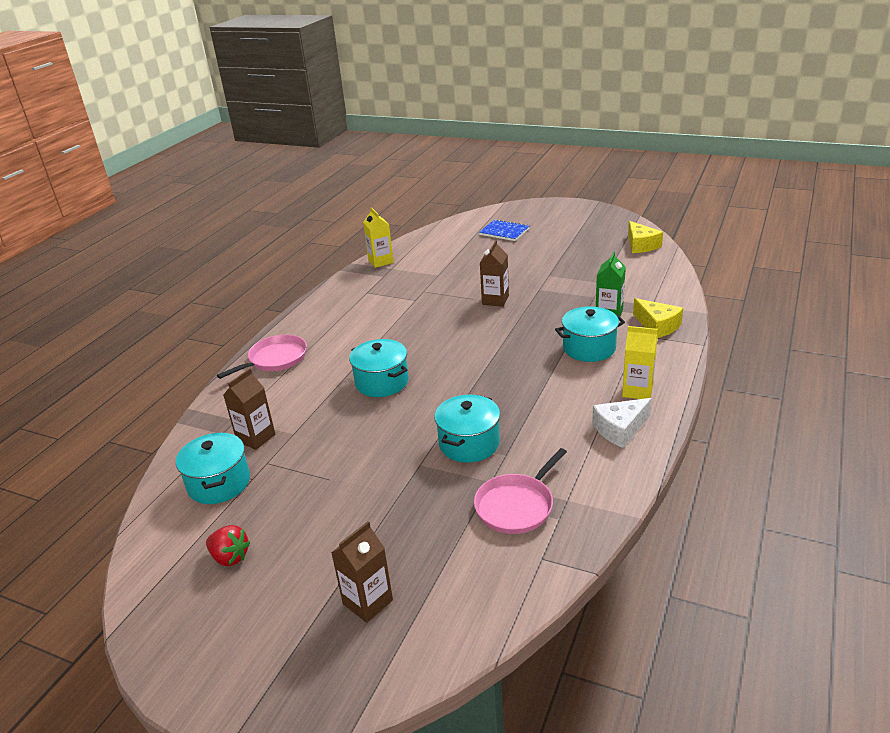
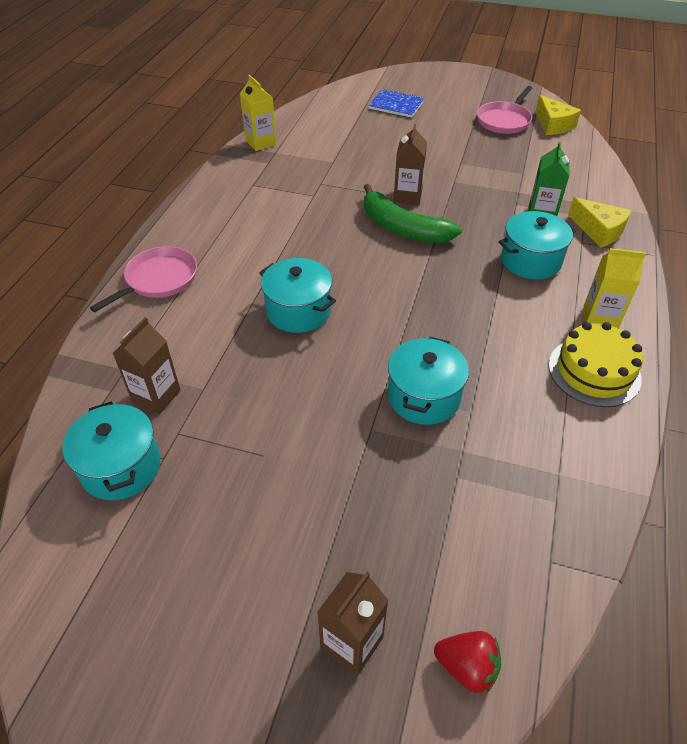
camera: 10 degrees left, 15 degrees up
(230, 557) = (157, 582): red strawberry -> red strawberry (467, 667)
(484, 323) = (402, 228): none -> green banana
(516, 506) = (502, 485): pink pan -> pink pan (504, 120)
(620, 429) = (594, 371): white cheese -> yellow cake

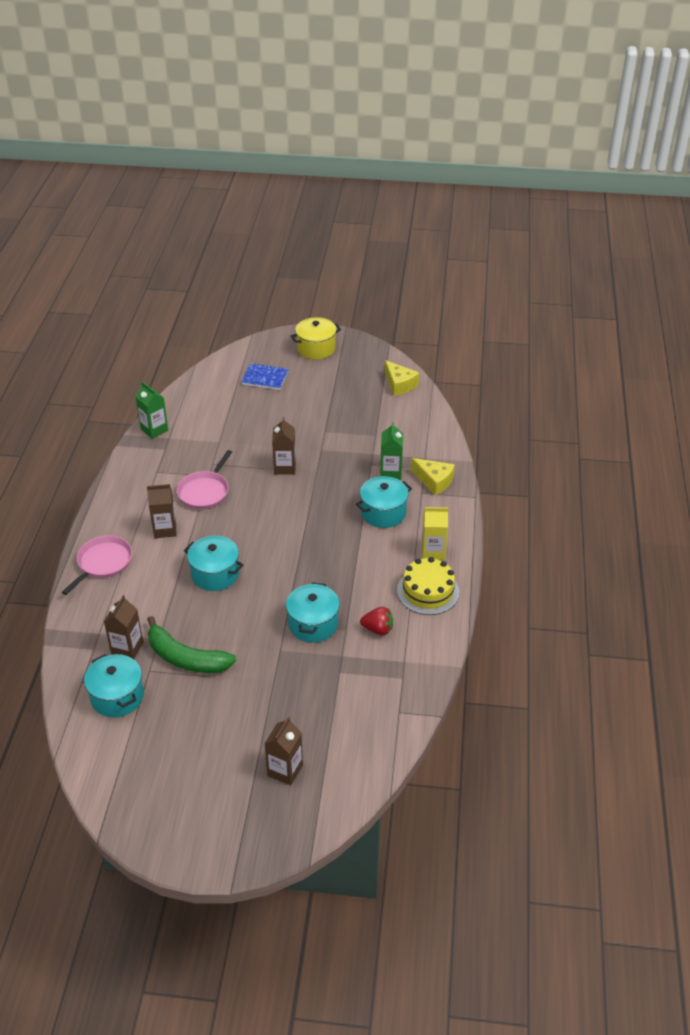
camera: 10 degrees left, 5 degrees down
(246, 249) = (165, 529): none -> brown carton
(261, 143) = (154, 430): yellow carton -> green carton
(402, 228) = (284, 497): green banana -> green banana (186, 658)
(457, 84) = (316, 349): none -> yellow pot
(467, 667) = (352, 772): red strawberry -> red strawberry (378, 629)
(504, 120) = (358, 384): pink pan -> pink pan (205, 491)

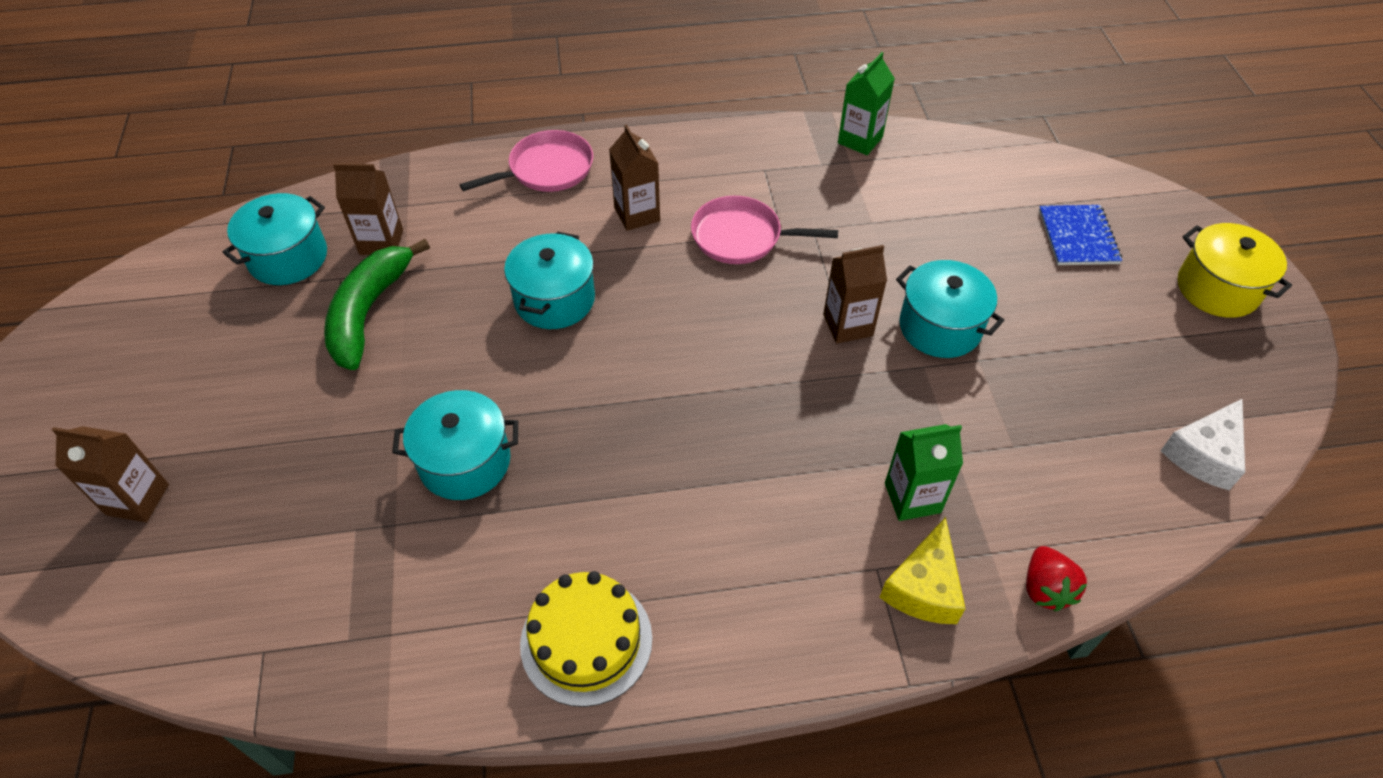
camera: 75 degrees right, 10 degrees up
(103, 563) = (547, 169): pink pan -> pink pan turned 45 degrees counterclockwise
(378, 629) = (467, 570): red strawberry -> red strawberry (1045, 588)
(383, 513) = (788, 510): turquoise pot -> turquoise pot (940, 327)
(399, 384) = (1204, 454): yellow cheese -> white cheese
(433, 552) = (703, 628): yellow carton -> none

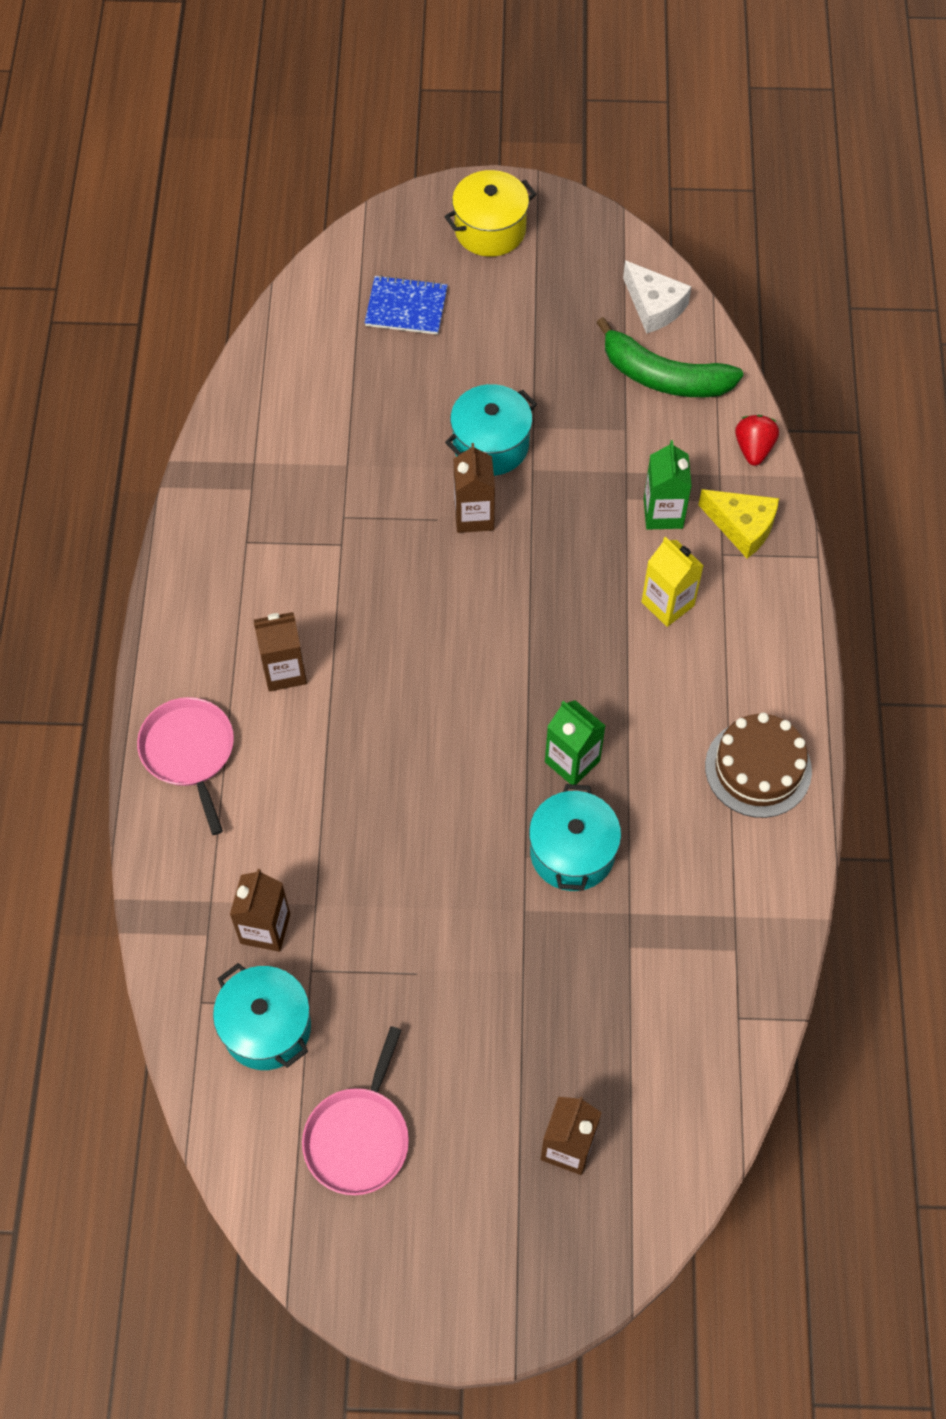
camera: 80 degrees left, 10 degrees up
(368, 312) = (368, 940): green banana -> green banana (663, 377)
(554, 299) = (388, 761): turquoise pot -> none
(586, 641) = (758, 768): yellow cake -> brown cake
(741, 237) = (340, 581): pink pan -> pink pan (358, 1137)
(790, 517) = (667, 604): none -> yellow carton
(860, 140) = (224, 445): green carton -> green carton (572, 761)
(1045, 588) = (753, 449): red strawberry -> red strawberry turned 90 degrees counterclockwise

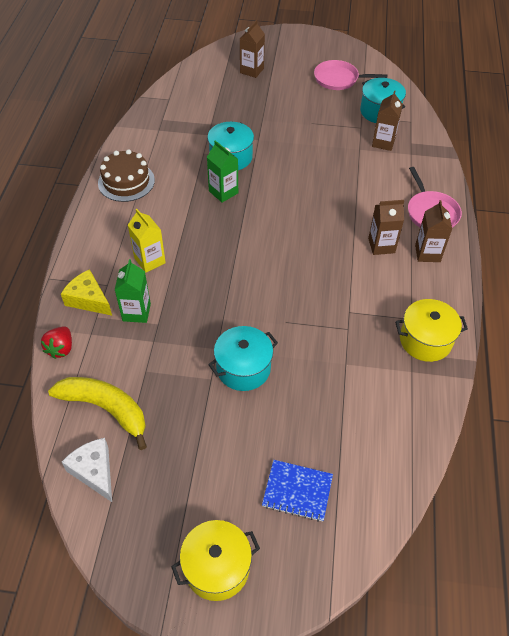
camera: 175 degrees left, 10 degrees down
(229, 509) = (425, 340): none -> yellow pot
(358, 1137) = (338, 79): pink pan -> pink pan turned 105 degrees counterclockwise
(474, 516) = (261, 321): brown carton -> brown carton (427, 253)
(663, 377) = (106, 409): green banana -> yellow banana

